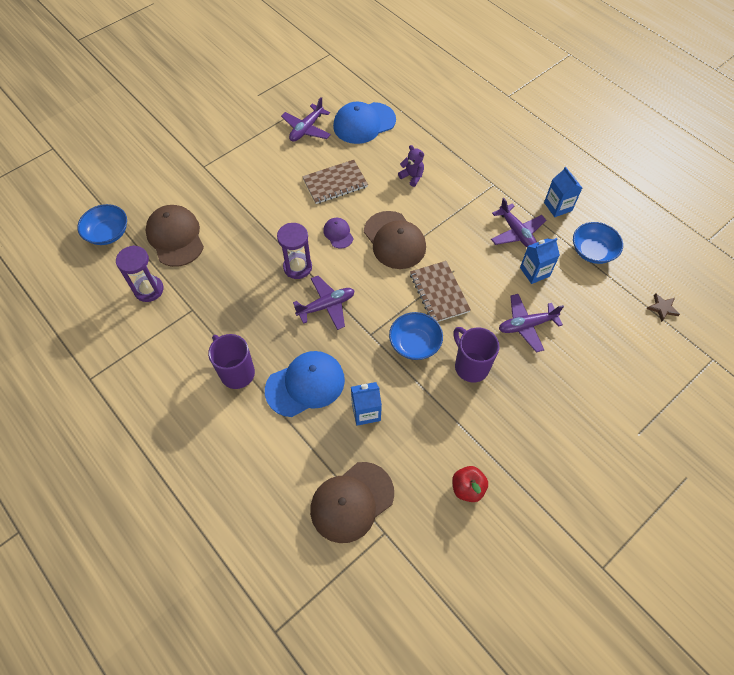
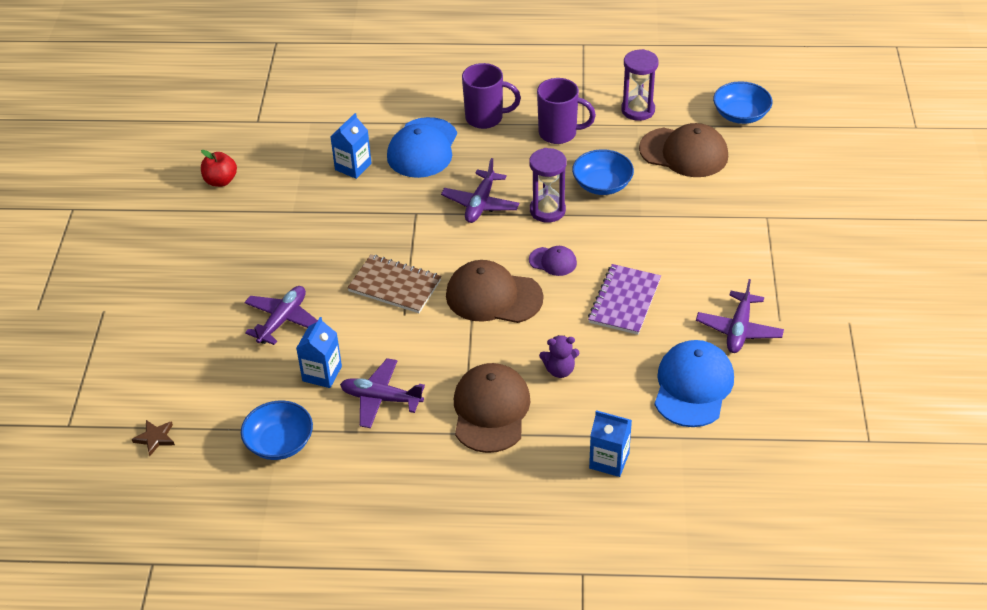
camera: 135 degrees right, 15 degrees down
(306, 129) = (739, 329): purple plane -> purple plane turned 150 degrees counterclockwise
(335, 183) = (624, 301): brown notebook -> purple notebook
(351, 502) = (300, 118): brown cap -> brown cap (491, 410)
(415, 343) = (369, 234): blue bowl -> blue bowl (602, 184)
(470, 366) = (301, 253): purple mug -> purple mug (559, 133)
(558, 206) = (365, 464): blue carton -> blue carton (609, 460)

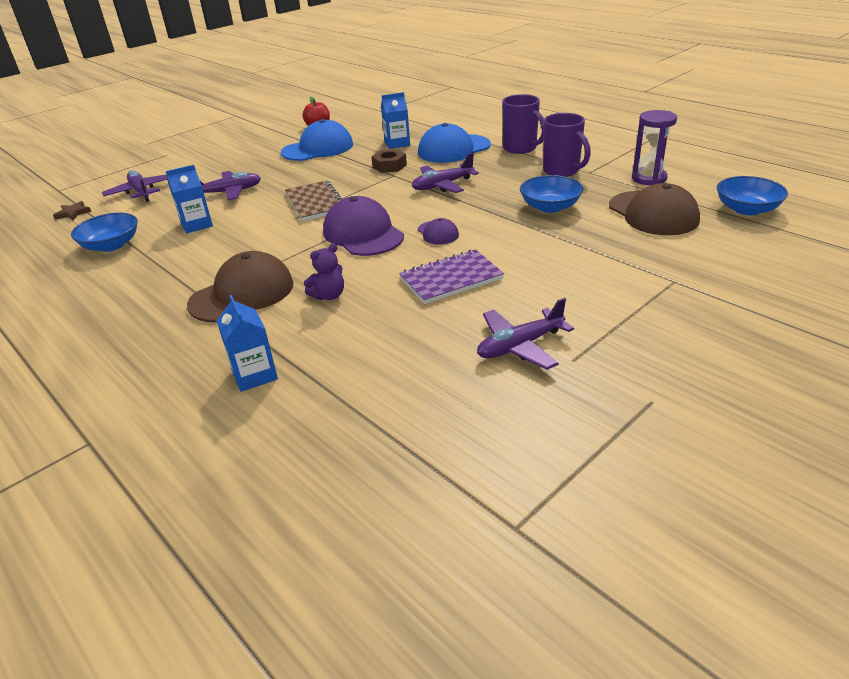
camera: 45 degrees right, 10 degrees down
(381, 399) = (198, 252): purple plane -> purple plane (141, 192)
(393, 202) = (389, 166): none -> brown nut
(493, 296) = (363, 234): brown cap -> purple cap
(547, 210) = (483, 205): purple hourglass -> none
(559, 370) = (329, 296): purple teddy bear -> purple teddy bear turned 75 degrees counterclockwise
(693, 386) = (410, 364): blue cap -> blue cap (318, 148)

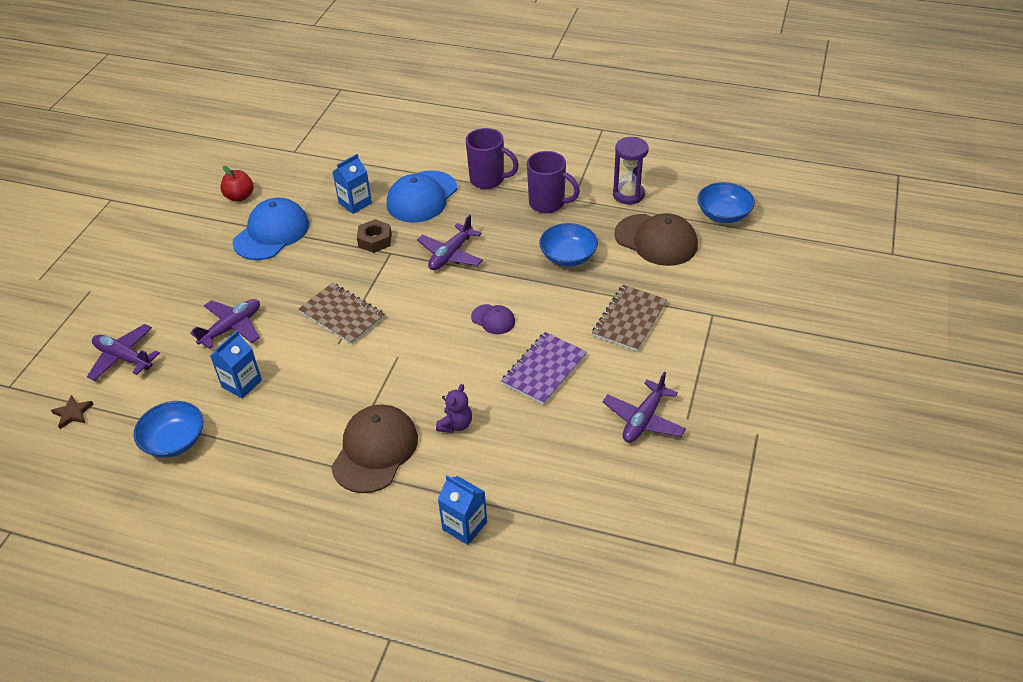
camera: 30 degrees left, 10 degrees up
(363, 234) = (425, 342): purple cap -> none
(574, 263) = (629, 319): none -> brown notebook

